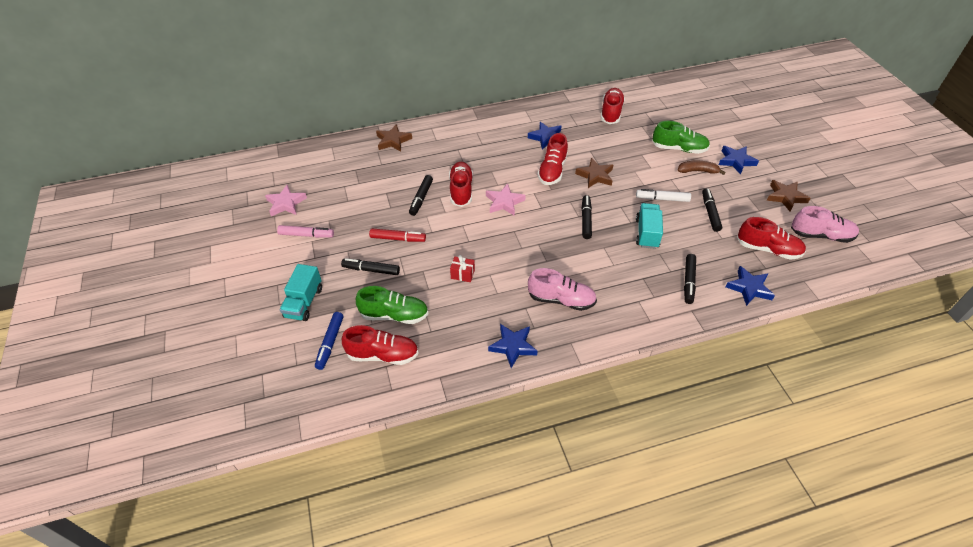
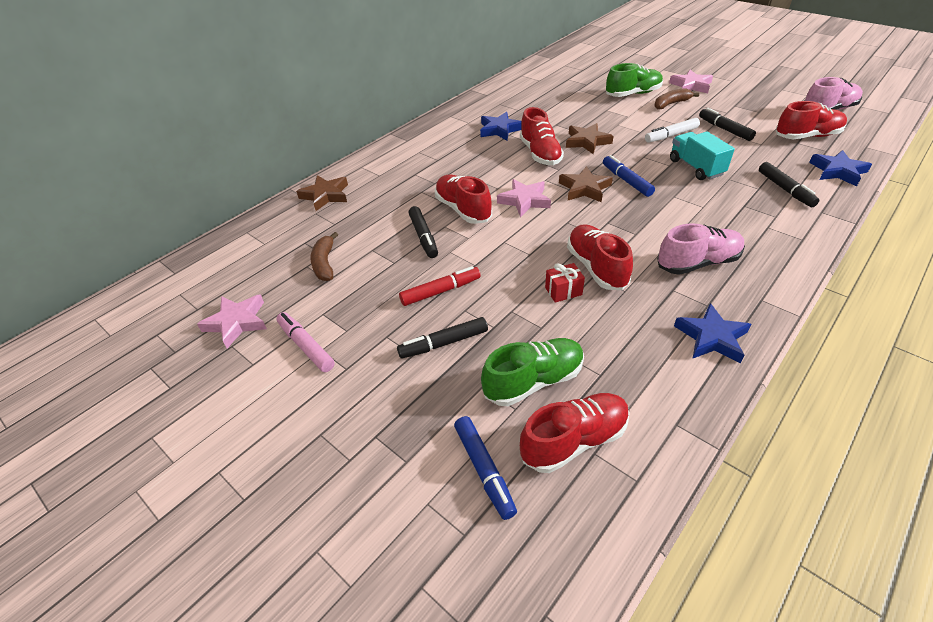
camera: 30 degrees left, 5 degrees down
(304, 302) = (388, 436): turquoise truck -> none
(306, 235) = (306, 346): pink marker -> pink marker turned 105 degrees counterclockwise
(354, 189) = (325, 263): none -> brown banana
(586, 220) = (626, 181): black marker -> blue marker
(611, 113) = (537, 90): red shoe -> red shoe (596, 267)
(736, 161) = (691, 86): blue star -> pink star
(785, 197) = (764, 95): brown star -> brown star (584, 188)

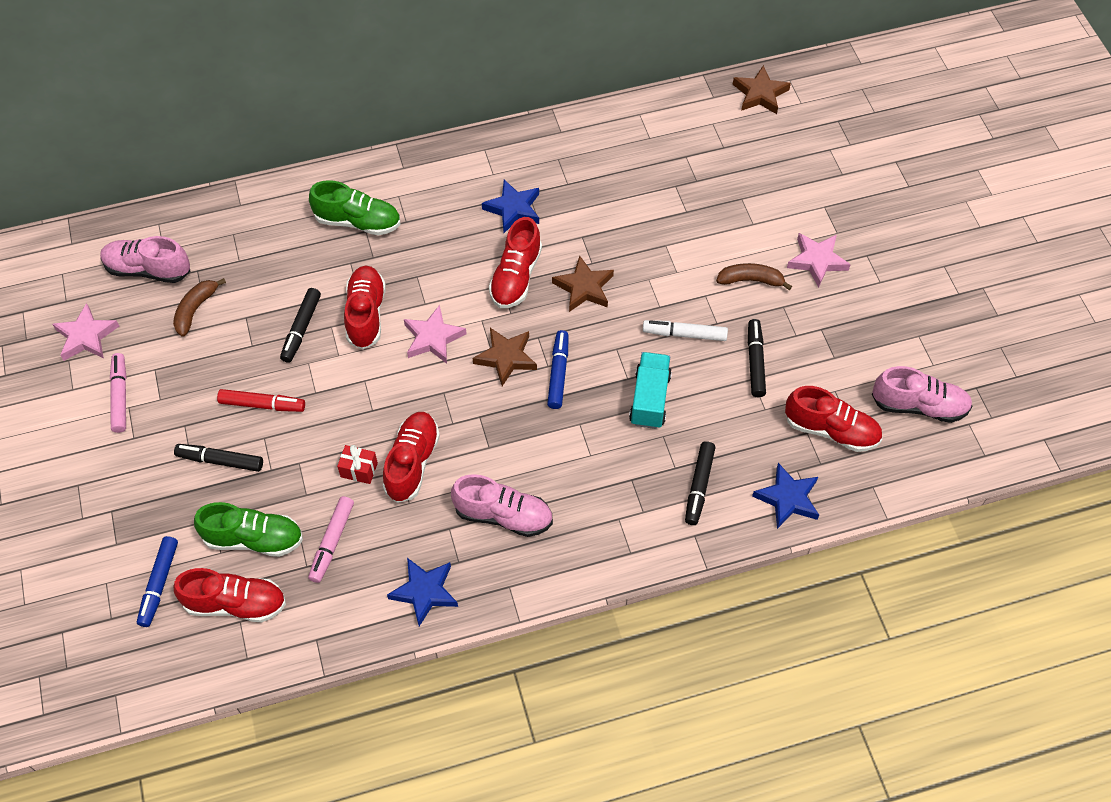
camera: 30 degrees right, 15 degrees up
(261, 259) = (148, 269): none -> pink shoe
(325, 195) = (259, 212): brown star -> brown star (760, 94)
(600, 346) = (332, 542): none -> pink marker
(633, 94) = (728, 234): green shoe -> green shoe (358, 221)

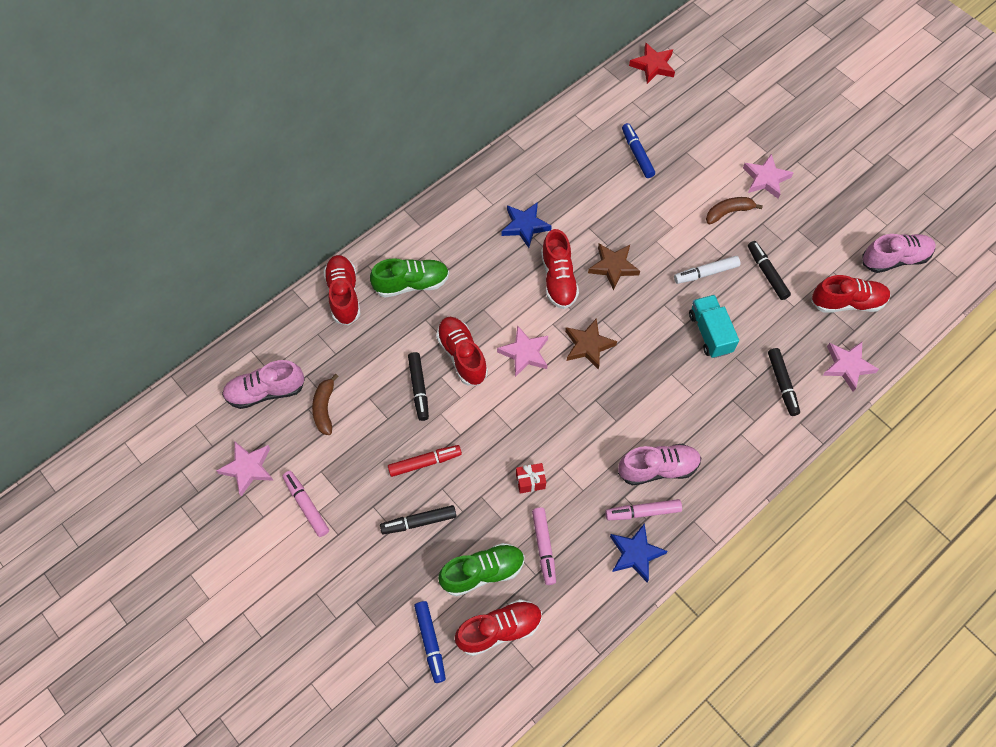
camera: 25 degrees left, 5 degrees up
(412, 463) = (567, 458): red shoe -> red shoe (344, 295)
(459, 553) = (643, 512): none -> pink marker
(558, 373) = (633, 341): blue marker -> blue marker (637, 154)
(760, 94) = (653, 66): brown star -> red star
(787, 498) = (847, 366): blue star -> pink star

